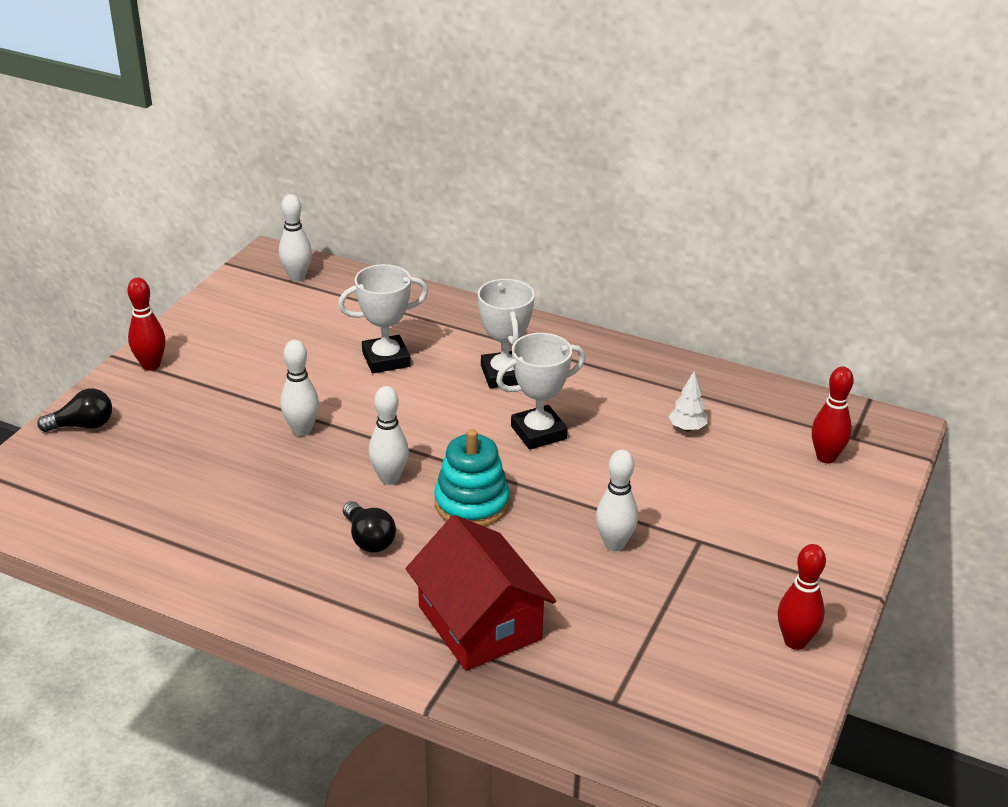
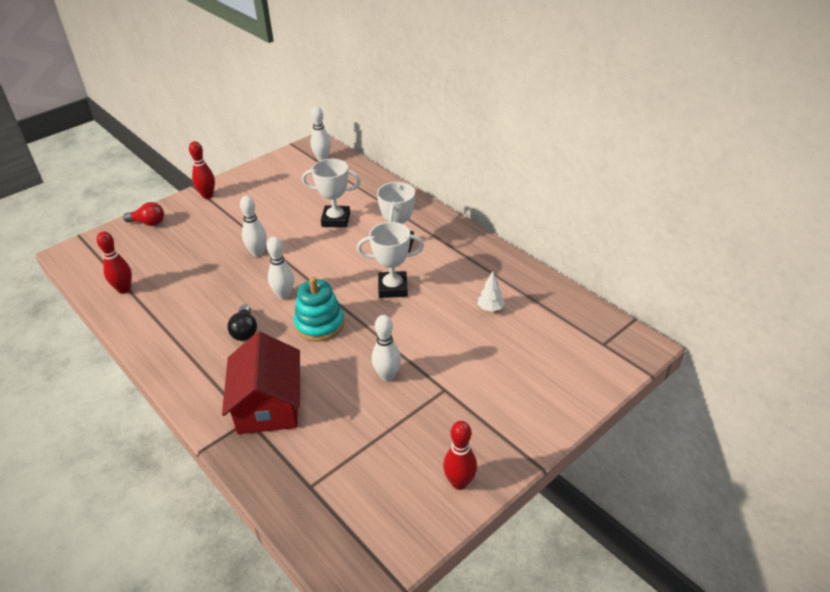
camera: 25 degrees right, 5 degrees up
(83, 425) = (148, 223): black light bulb -> red light bulb
(826, 457) = (573, 353): red bowling pin -> red bowling pin (124, 289)

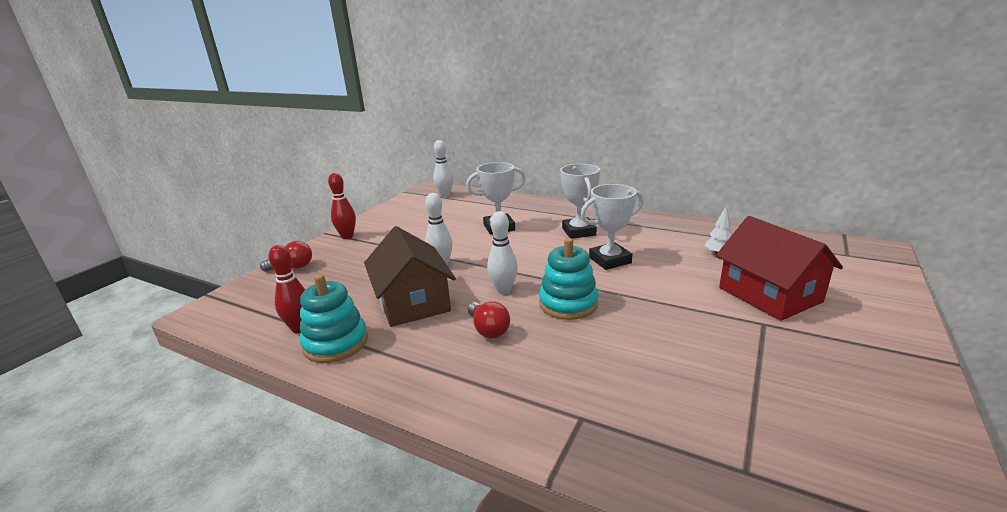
camera: 20 degrees left, 15 degrees down
(140, 311) = (336, 343): none -> turquoise stacking toy
(212, 287) = (413, 302): none -> brown house
(245, 331) = (488, 330): black light bulb -> red light bulb
(268, 404) = (590, 393): red house -> red house (769, 294)
(387, 376) = (692, 328): white bowling pin -> none
(459, 483) = (904, 405): red bowling pin -> none

